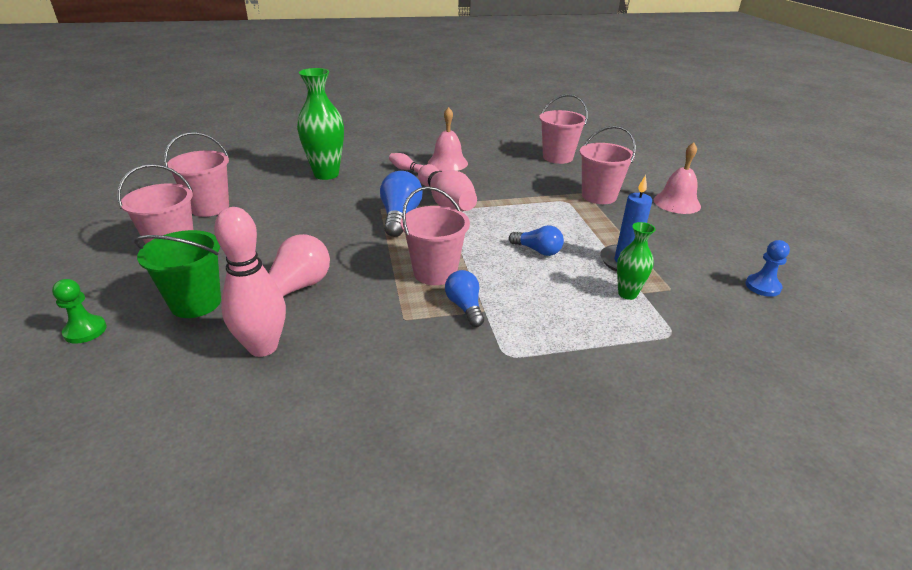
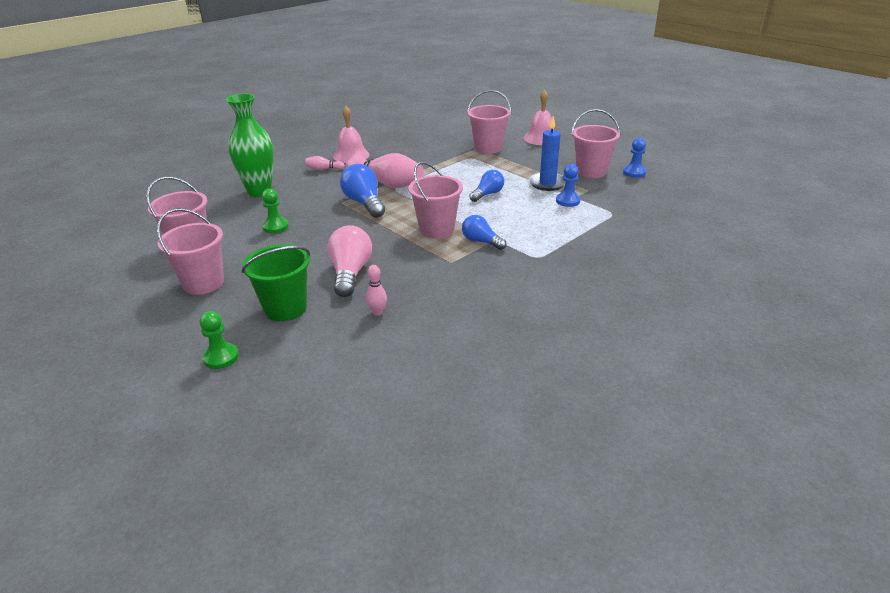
camera: 30 degrees left, 0 degrees up
(263, 347) = (377, 312): pink bowling pin -> pink bowling pin, size x0.44
(295, 213) = (275, 227): none -> green pawn
(537, 250) = (487, 194): blue light bulb -> blue light bulb turned 45 degrees counterclockwise
(557, 157) = (430, 129): pink bucket -> pink bucket (591, 171)
(627, 294) = (567, 201): green vase -> blue pawn

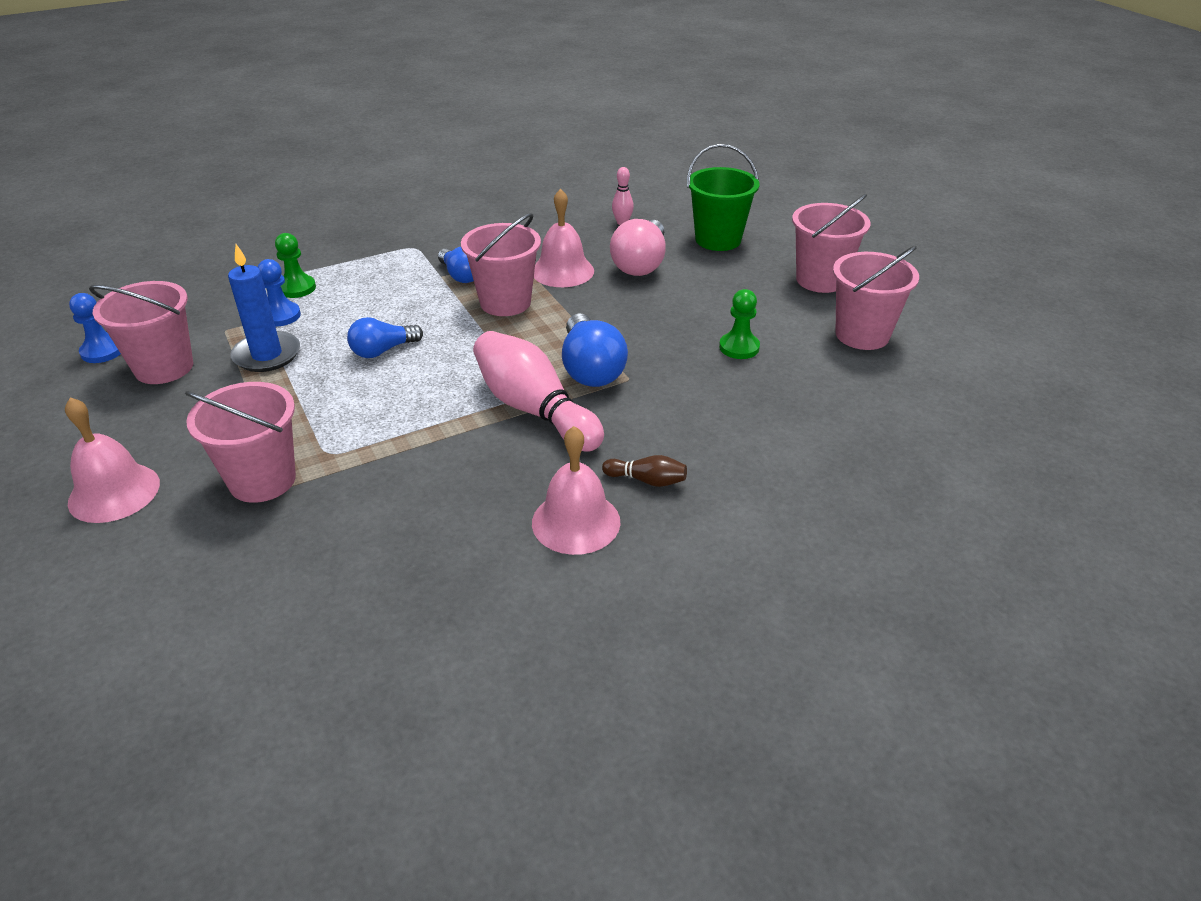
camera: 165 degrees left, 5 degrees up
(221, 357) = (776, 211): green pawn -> green pawn (297, 288)
(259, 192) = (778, 434): green vase -> none
(324, 169) = (647, 480): pink bowling pin -> brown bowling pin
(409, 257) = (562, 271): none -> pink bell

